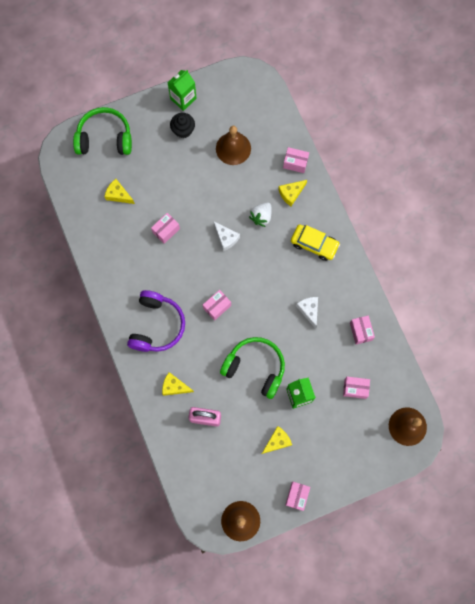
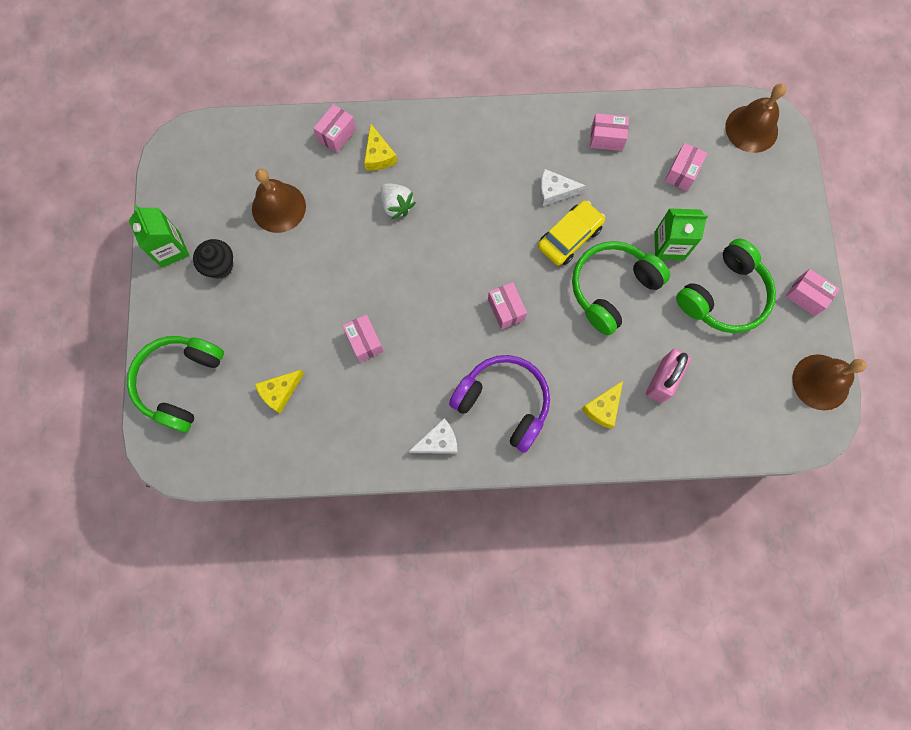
camera: 70 degrees left, 0 degrees up
(226, 238) = (409, 263): white cheese -> white cheese (438, 441)
(277, 441) = (724, 295): yellow cheese -> green headphones
(314, 244) = (463, 152): yellow car -> yellow car (569, 237)

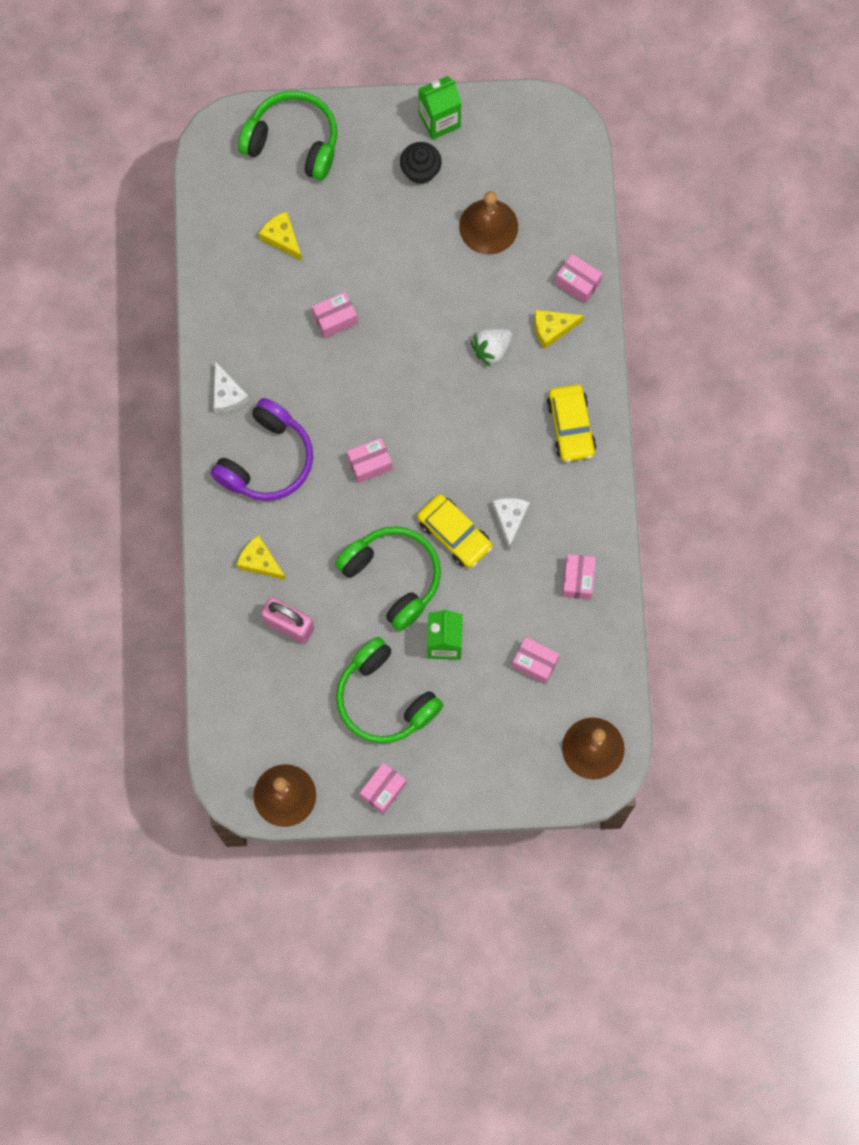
camera: 90 degrees right, 0 degrees up
(469, 142) = (571, 427): none -> yellow car

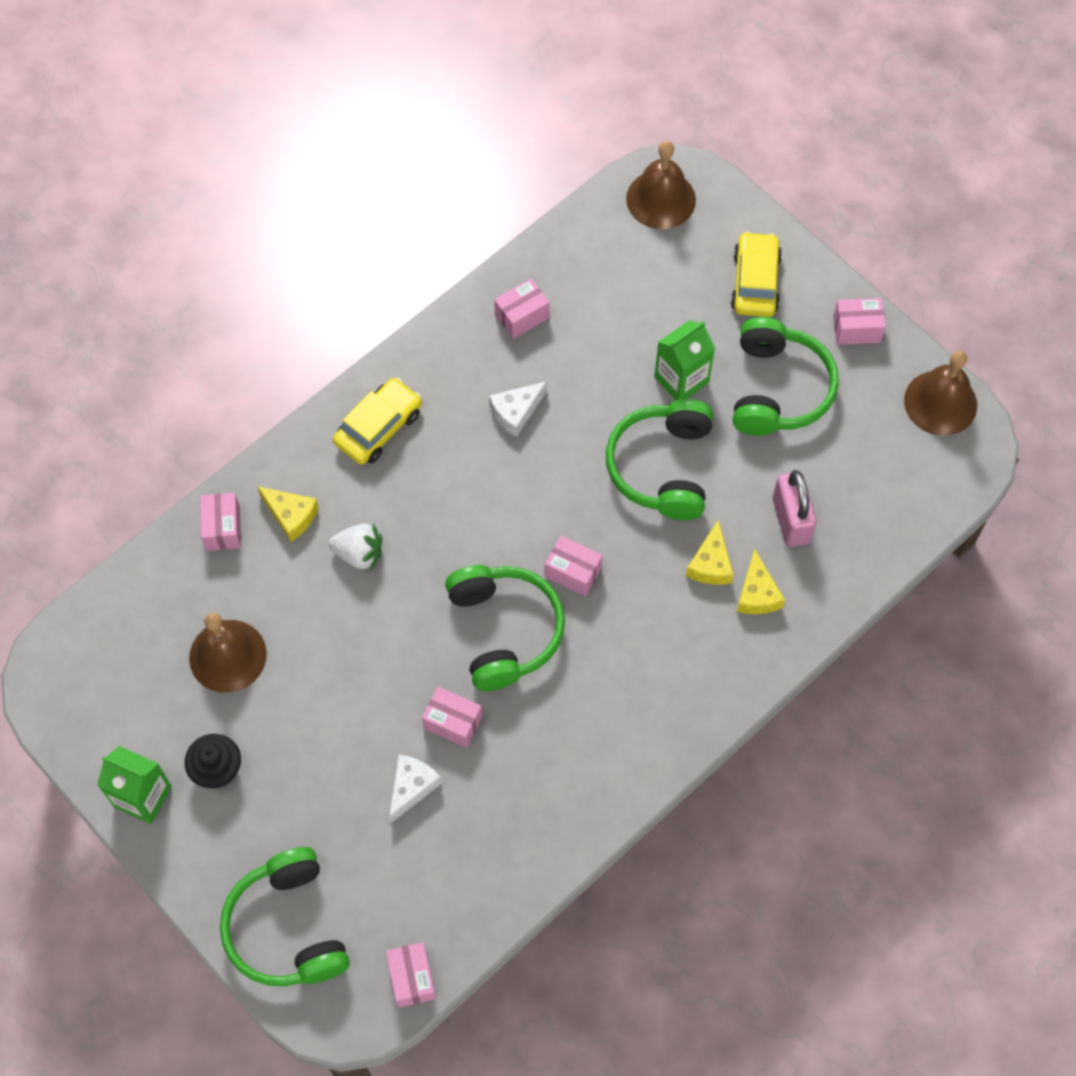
camera: 130 degrees left, 10 degrees down
(227, 394) = (622, 761): white cheese -> white cheese (411, 787)
(267, 460) = (654, 669): purple headphones -> none
(282, 238) = (408, 848): yellow cheese -> yellow cheese (710, 564)
(367, 393) = (504, 630): none -> green headphones
(454, 534) = (573, 447): yellow car -> yellow car (755, 282)
(535, 663) = (630, 295): pink box -> pink box (412, 978)

